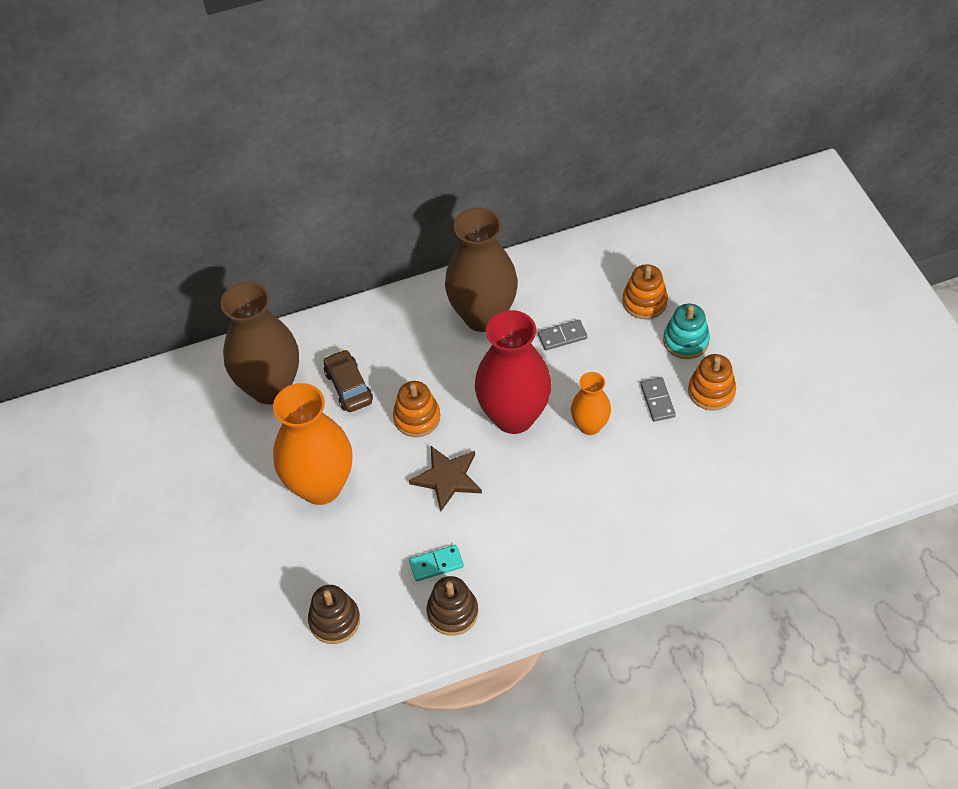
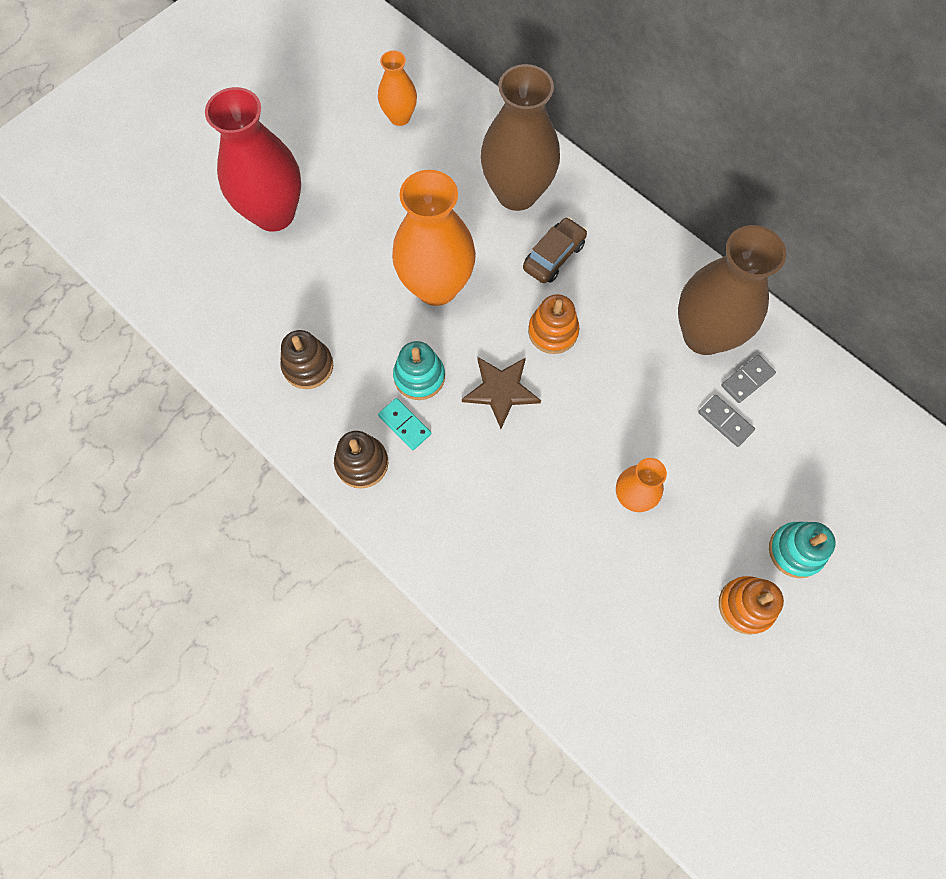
camera: 60 degrees right, 15 degrees up
(129, 445) = (399, 117): none -> orange vase
(398, 534) = (419, 377): none -> turquoise stacking toy
(514, 416) = (603, 419): red vase -> red vase (274, 213)
(644, 302) = (820, 485): orange stacking toy -> none
(657, 400) = (701, 553): grey domino -> grey domino (747, 380)

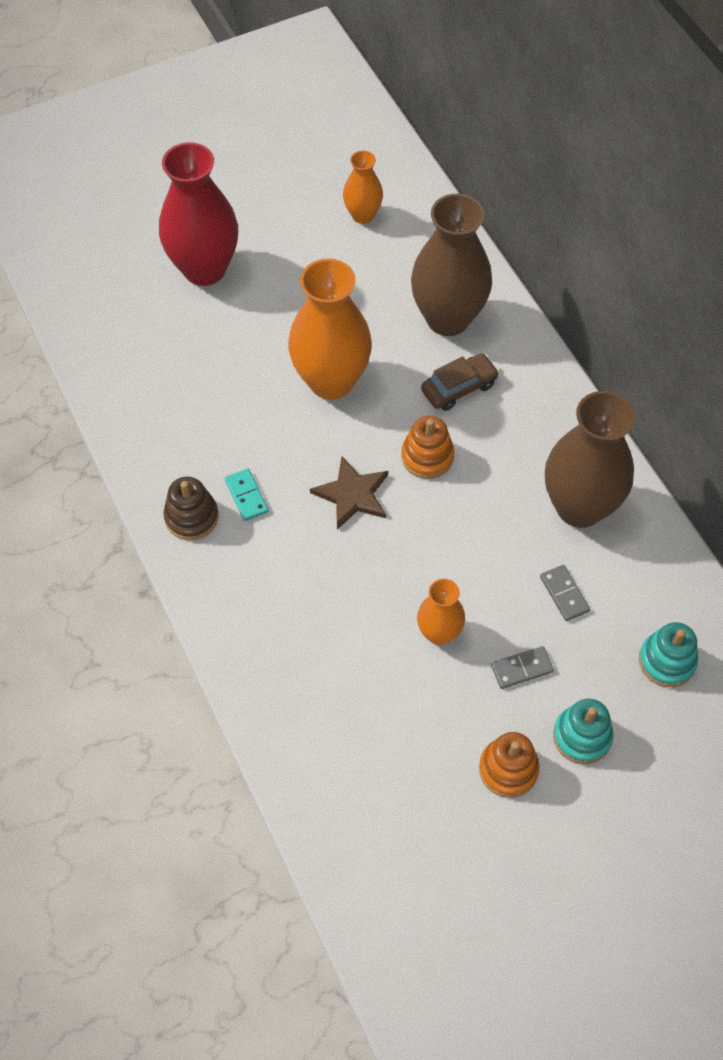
camera: 20 degrees right, 10 degrees down
(308, 366) = (178, 415): brown stacking toy -> none
(419, 377) = (279, 457): turquoise stacking toy -> turquoise stacking toy (666, 661)
(747, 380) = (604, 563): grey domino -> grey domino (522, 669)

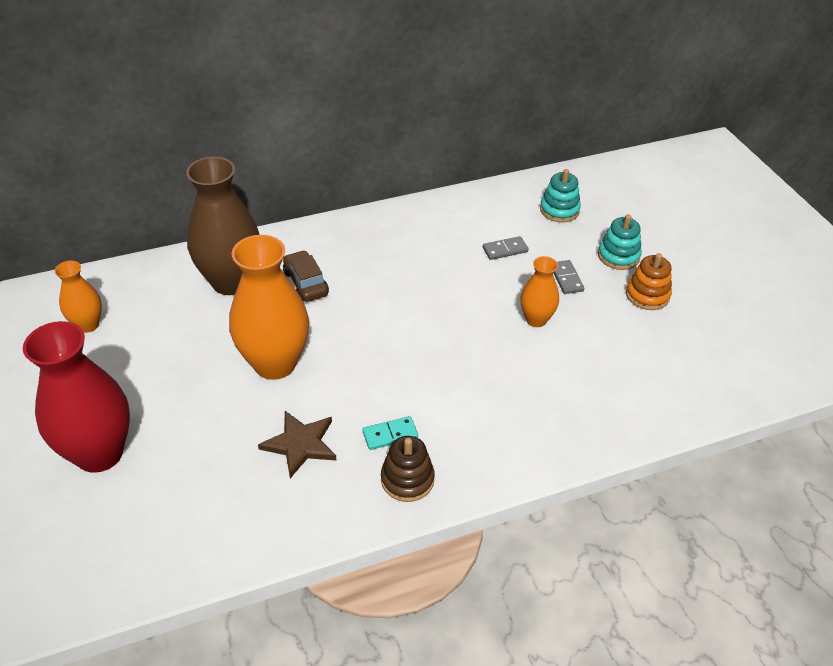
camera: 85 degrees left, 15 degrees down
(352, 494) = (400, 359): brown star -> brown star (300, 444)
(427, 457) = (370, 309): orange stacking toy -> none
(579, 507) = (431, 233): brown vase -> none

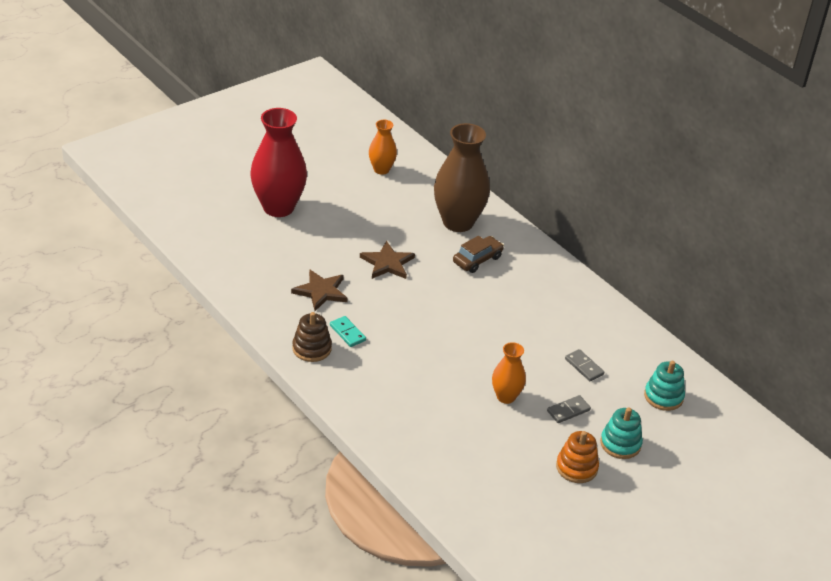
camera: 70 degrees right, 5 degrees down
(275, 363) = (387, 263): orange vase -> brown star

